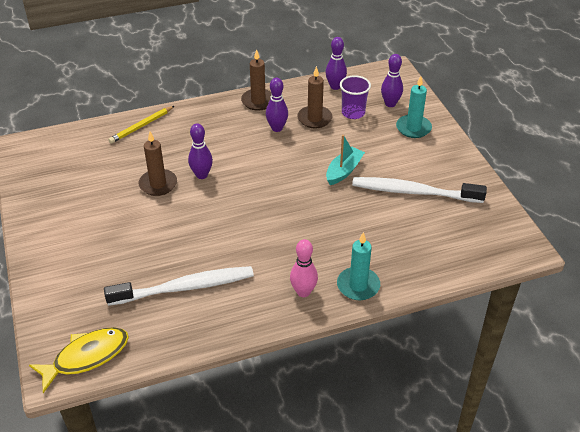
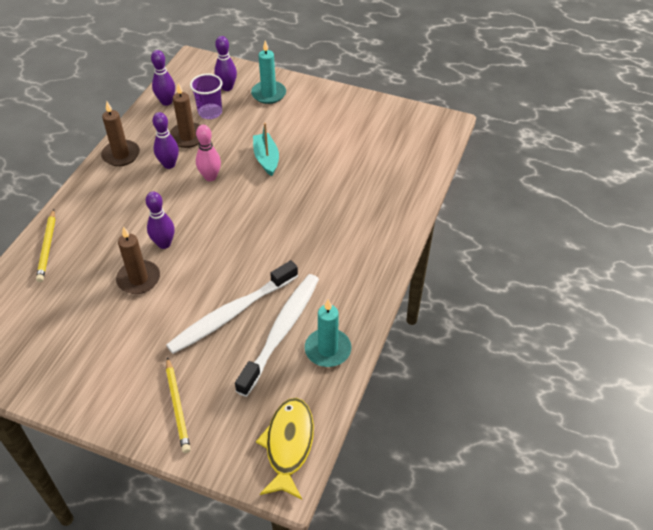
camera: 50 degrees left, 5 degrees up
(69, 275) = (177, 406): none -> yellow pencil
(303, 292) = (363, 261): pink bowling pin -> pink bowling pin (210, 177)
(358, 285) = (389, 227): turquoise candle -> turquoise candle (328, 349)
(413, 192) = (333, 138): white toothbrush -> white toothbrush (231, 314)

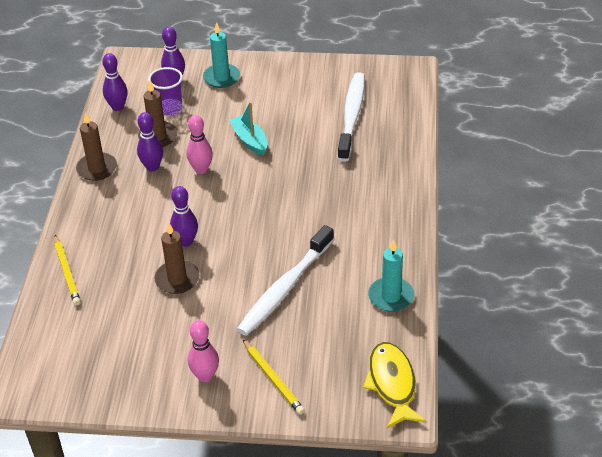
camera: 15 degrees left, 5 degrees down
(117, 386) = (205, 376): none -> pink bowling pin
(281, 331) = (340, 291): white toothbrush -> white toothbrush (351, 116)

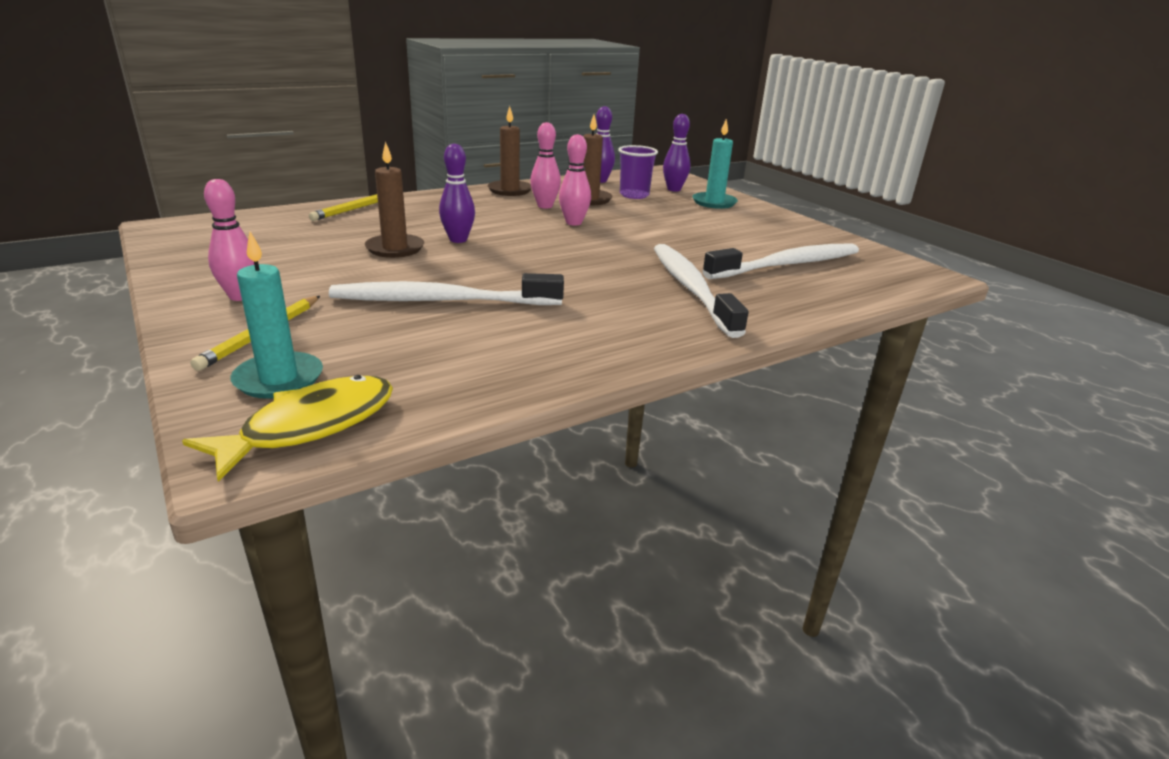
camera: 50 degrees right, 15 degrees down
(152, 167) = (545, 206): purple bowling pin -> pink bowling pin
(250, 140) = (652, 231): turquoise boat -> none
(351, 176) = (691, 288): none -> white toothbrush
(391, 296) = (506, 372): turquoise candle -> turquoise candle (279, 379)

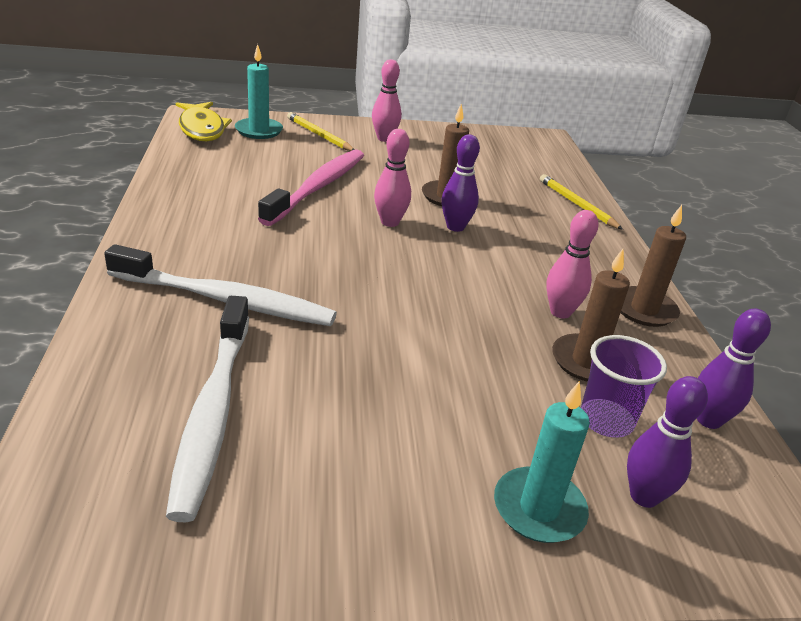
camera: 115 degrees right, 5 degrees up
(442, 301) = (318, 187): white toothbrush -> pink toothbrush
(573, 223) = (480, 309): pink bowling pin -> pink bowling pin (390, 222)

